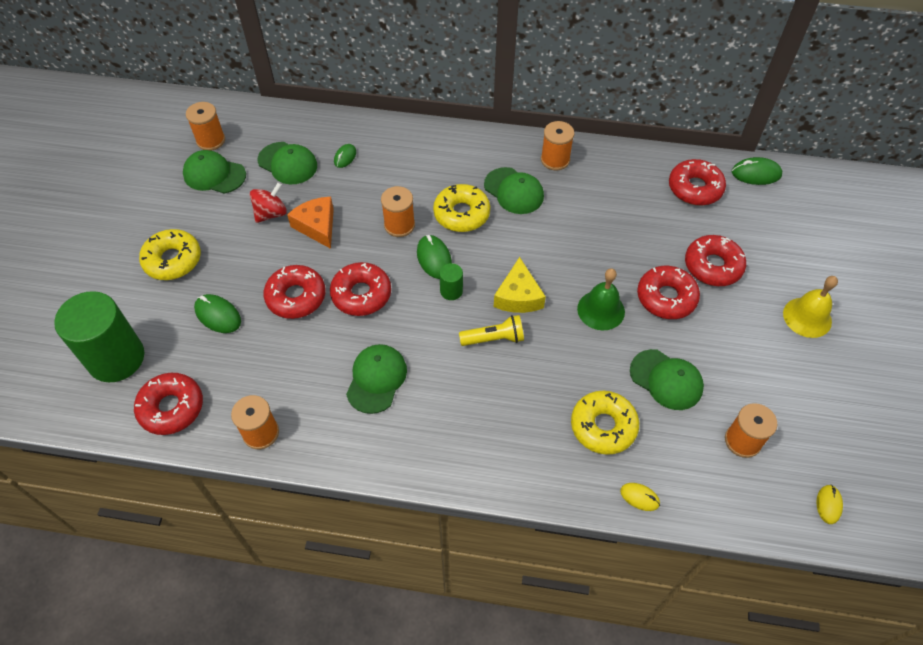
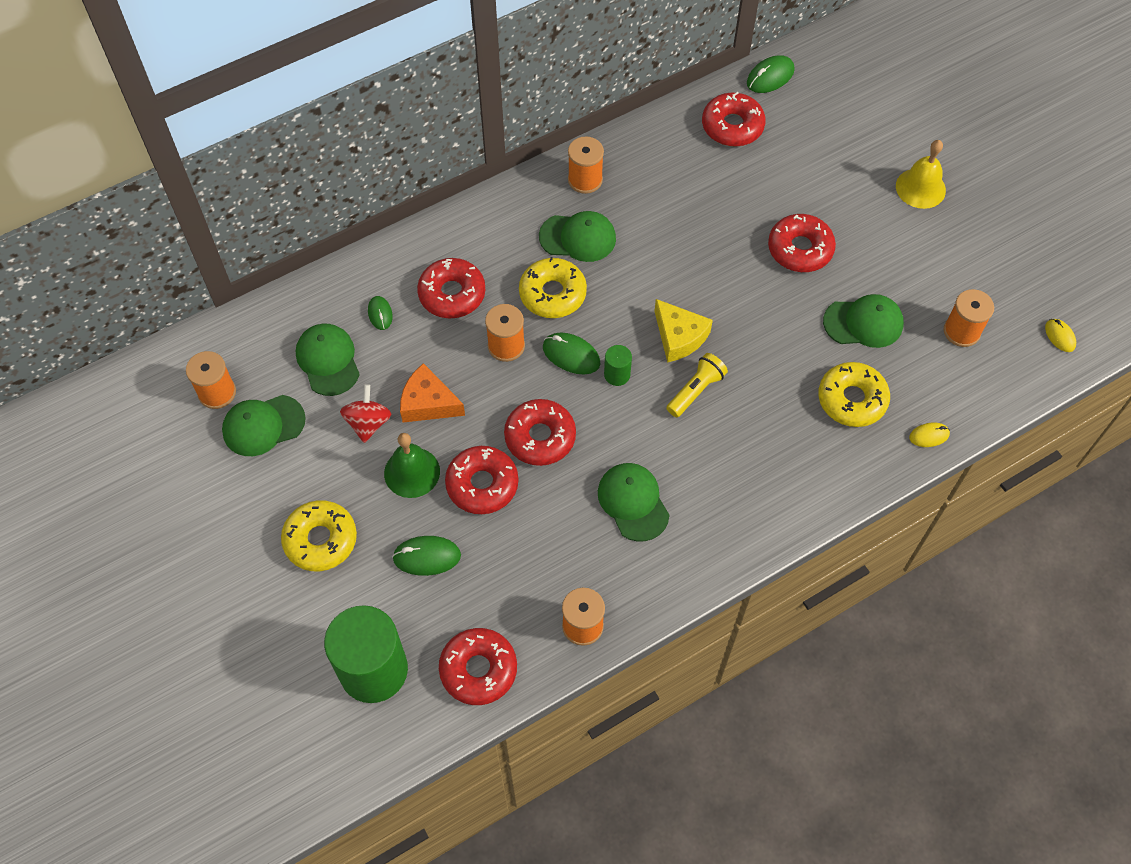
camera: 40 degrees left, 5 degrees up
(287, 163) = (328, 360): green cap -> green cap turned 105 degrees counterclockwise
(601, 310) = (758, 299): green bell -> green bell (412, 472)
(713, 266) = (811, 193): red donut -> red donut (452, 294)

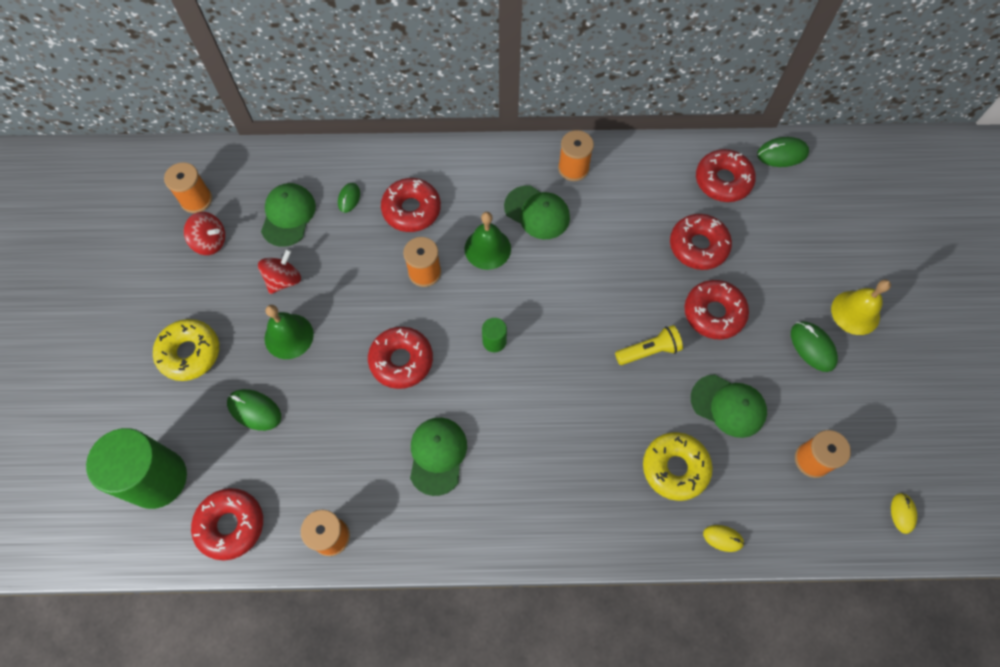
camera: 30 degrees right, 5 degrees up
(263, 425) = (210, 242): green cap -> red spinning top
(428, 403) = (337, 287): orange cheese -> none
(482, 484) = (333, 375): red donut -> red donut (698, 246)
(552, 294) = (487, 248): yellow donut -> green bell
(571, 355) = (469, 306): green mouse -> green mouse (812, 347)
(679, 337) = (564, 336): yellow cheese -> none
(696, 390) = (548, 389): yellow flashlight -> yellow flashlight (649, 351)

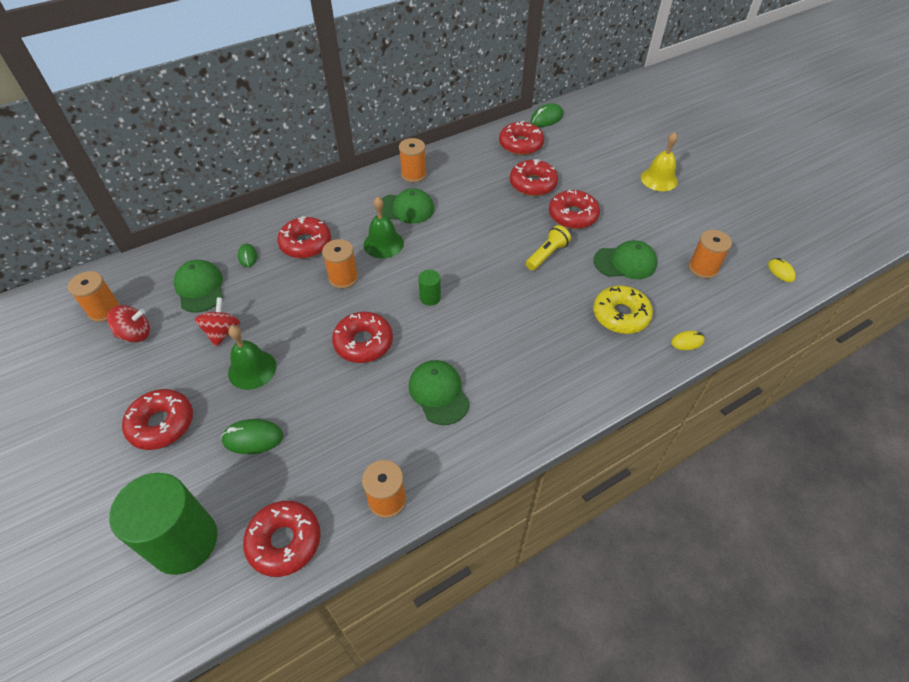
camera: 30 degrees left, 15 degrees down
(190, 353) = (162, 424): yellow donut -> red donut
(812, 347) = (649, 207): green mouse -> none

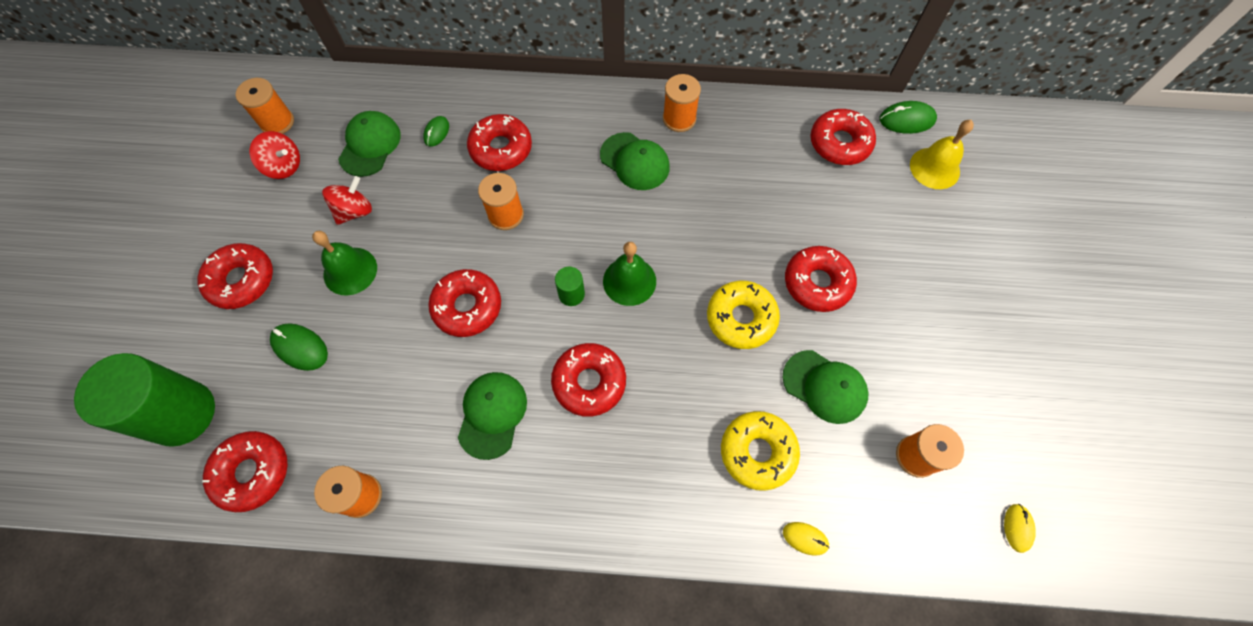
camera: 35 degrees right, 15 degrees up
(383, 244) = (577, 195): green bell -> green bell (629, 281)
(533, 184) = (806, 210): red donut -> red donut (589, 382)
(547, 255) = (741, 318): yellow flashlight -> yellow donut
(659, 179) = (976, 295): yellow bell -> yellow bell (934, 168)

